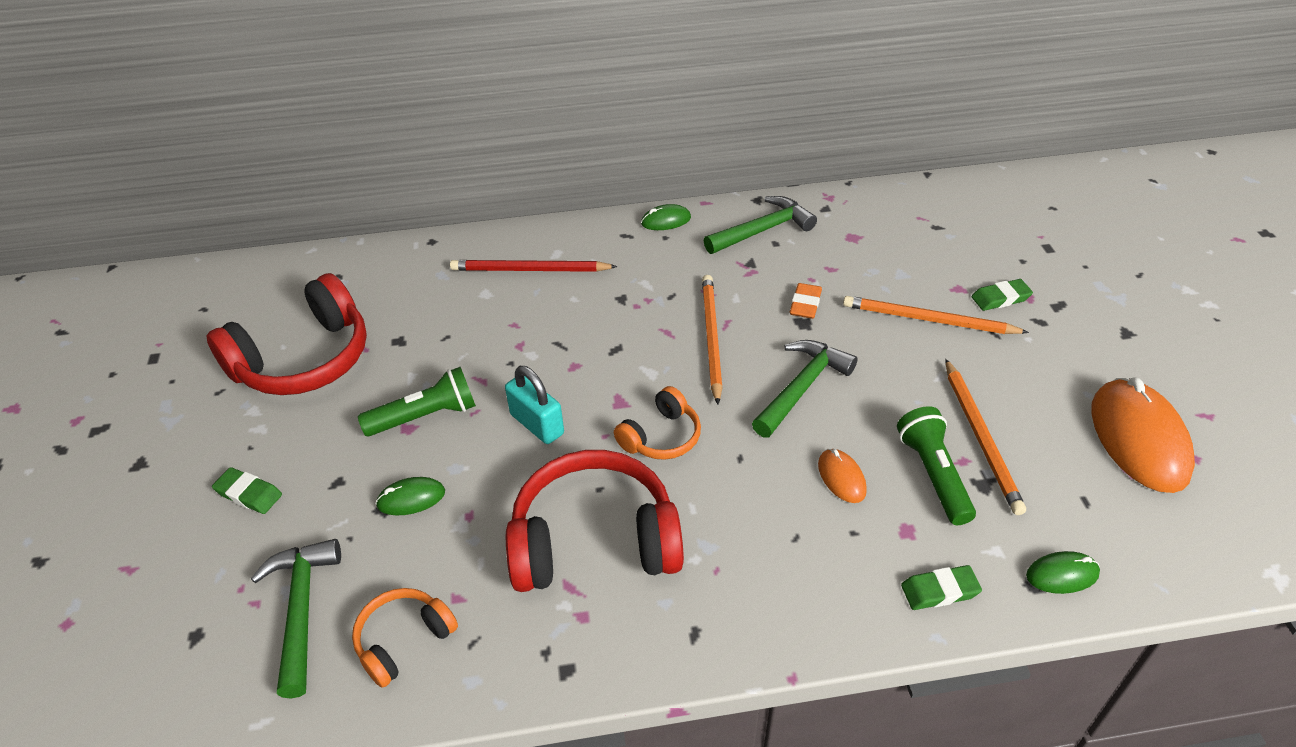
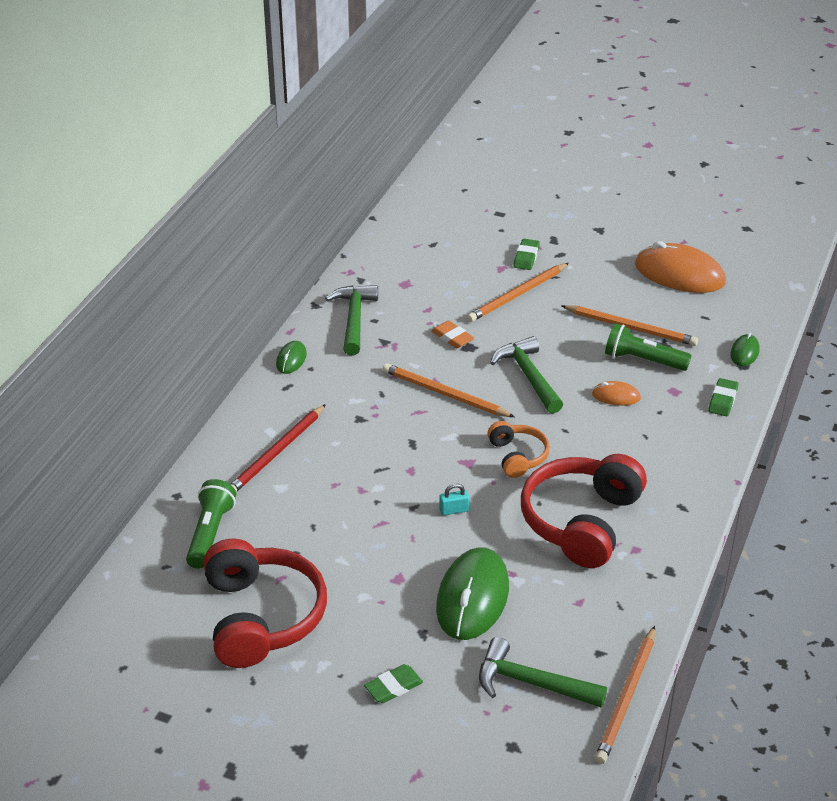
camera: 60 degrees left, 5 degrees down
(315, 719) = (626, 698): none -> orange pencil
(404, 640) = (595, 638): orange headphones -> none
(411, 498) = (472, 598): green mouse -> green mouse, size x2.11
(425, 416) = (394, 565): green flashlight -> green flashlight (210, 533)
(537, 424) = (454, 510): turquoise padlock -> turquoise padlock, size x0.57

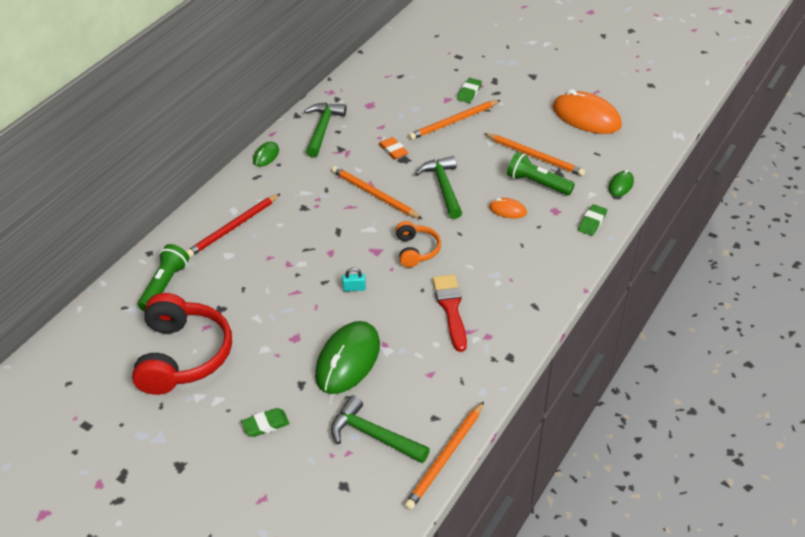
camera: 10 degrees right, 5 degrees up
(581, 521) = (451, 308): red headphones -> red brush

